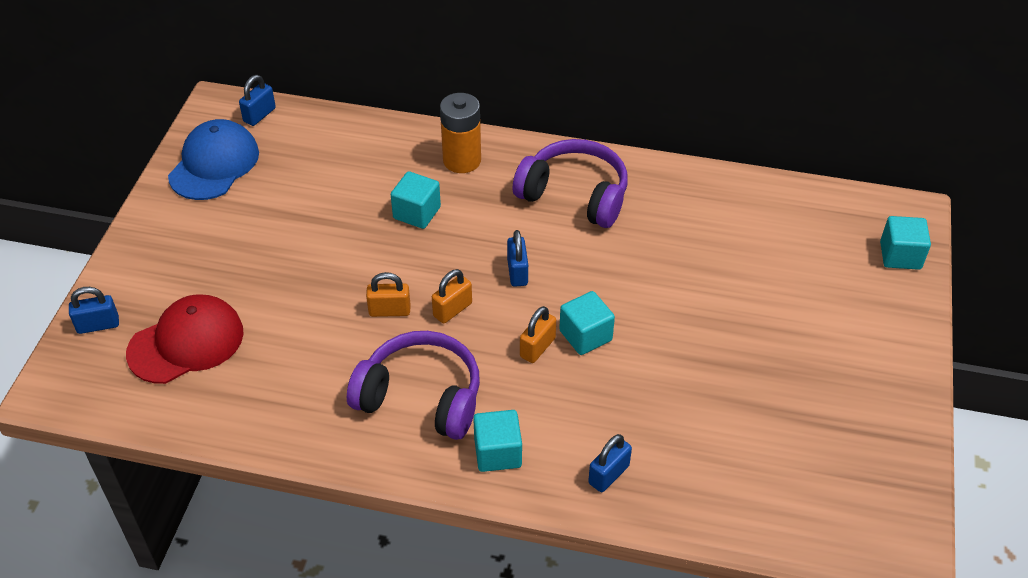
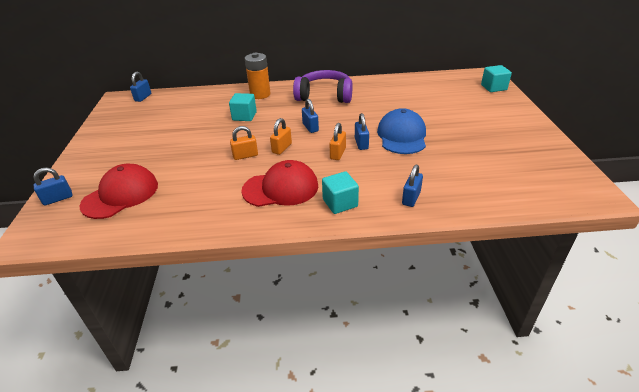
camera: 15 degrees left, 10 degrees down
(214, 164) = (121, 119): blue cap -> blue cap (402, 136)
(421, 397) = (281, 188): purple headphones -> red cap
(585, 335) = (361, 144): turquoise cube -> blue padlock

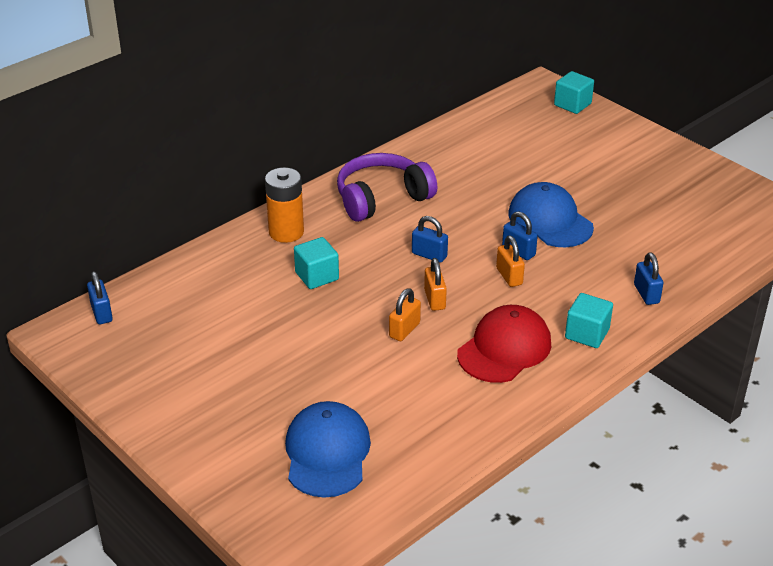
camera: 40 degrees left, 0 degrees up
(58, 199) = (251, 501): blue padlock -> none
(121, 195) = (327, 453): red cap -> blue cap

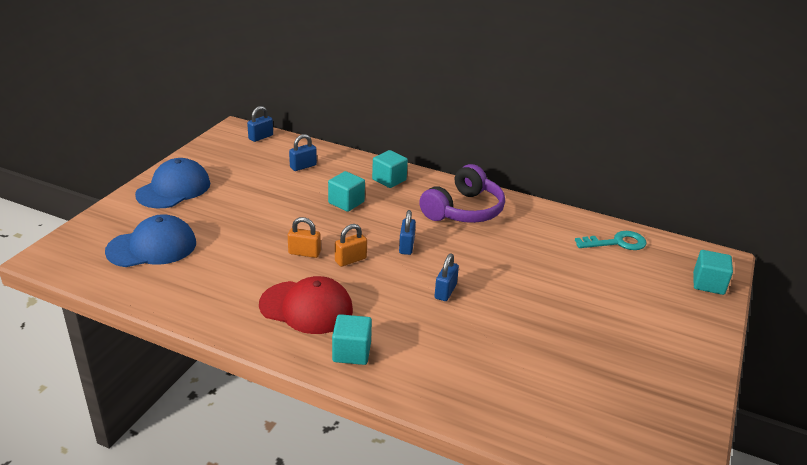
camera: 65 degrees right, 5 degrees down
(286, 232) = (389, 180): orange battery -> turquoise cube
(382, 198) = (463, 210): purple headphones -> purple headphones turned 90 degrees clockwise
(489, 127) = (617, 243): none -> turquoise key
(509, 276) = (406, 292): orange padlock -> none
(550, 220) = (505, 302): blue cap -> blue cap (174, 189)
(646, 294) = (435, 383): blue padlock -> blue padlock (303, 166)

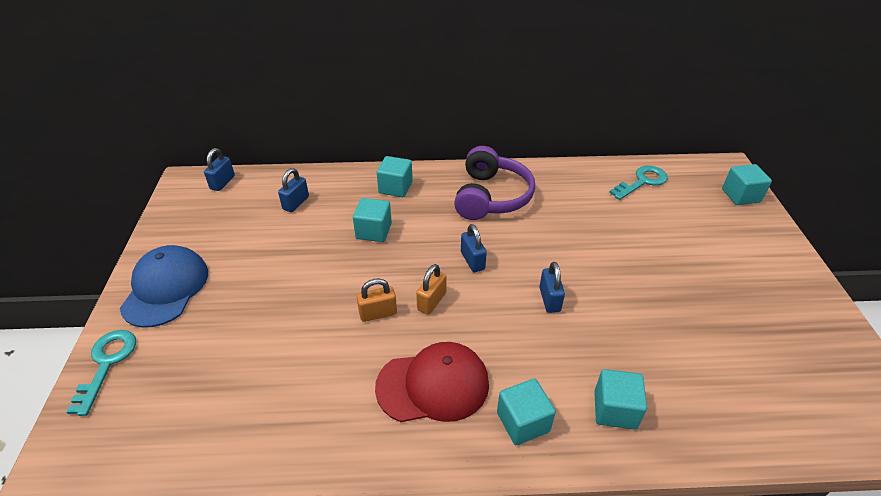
camera: 25 degrees left, 10 degrees up
(108, 217) = (107, 363): none -> turquoise key
(152, 247) = (194, 383): blue cap -> none
(429, 373) = (615, 409): none -> turquoise cube

